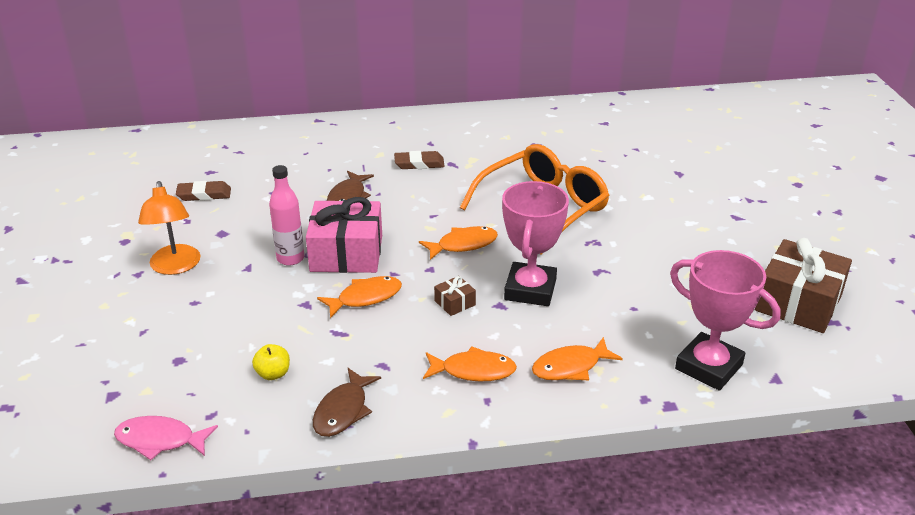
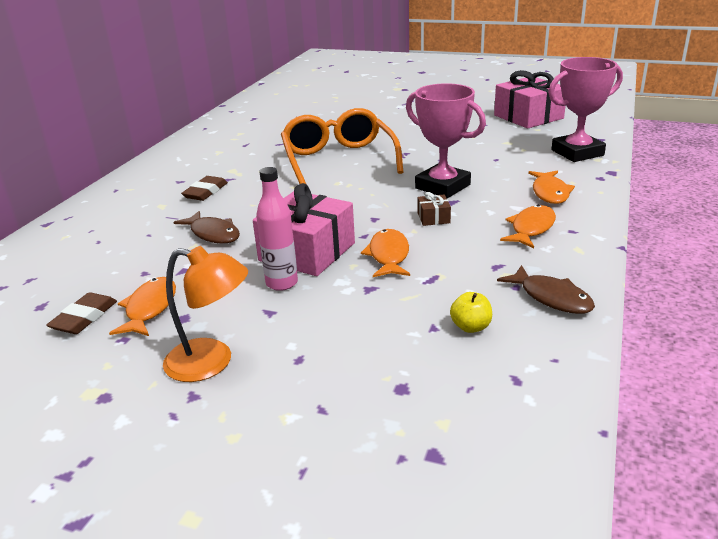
camera: 60 degrees left, 5 degrees down
(160, 440) = (543, 425): pink fish -> none
(463, 245) = (354, 198): orange fish -> orange fish (149, 308)
(798, 302) = (528, 117): brown gift -> pink gift

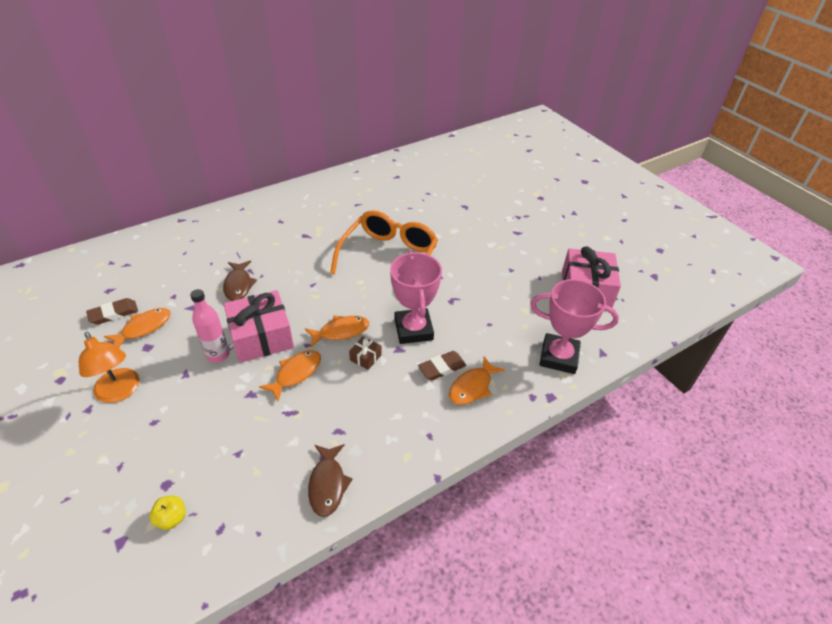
camera: 35 degrees right, 15 degrees up
(205, 192) = (280, 241): brown eraser -> brown eraser (442, 367)
(470, 327) = (255, 469): yellow apple -> yellow apple (172, 518)
(531, 228) = (408, 413): orange fish -> orange fish (341, 331)

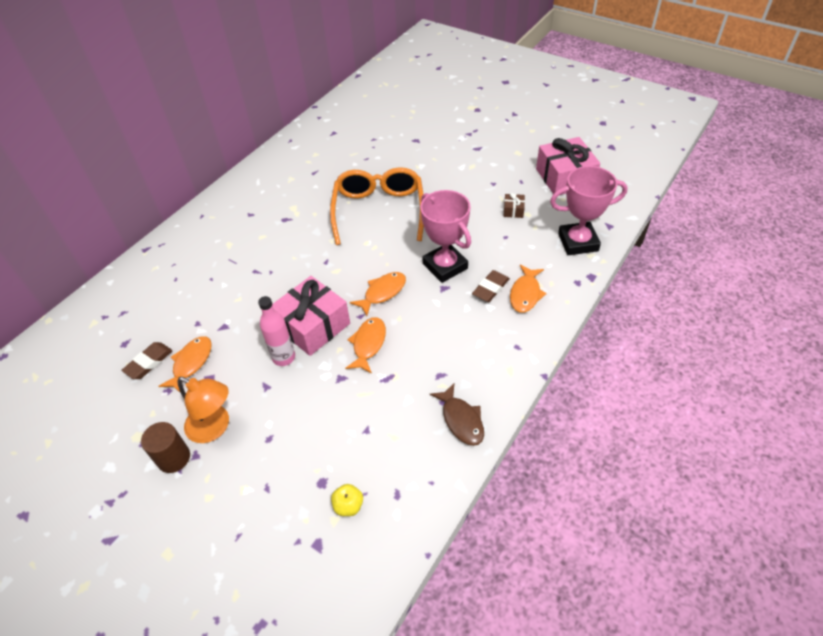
camera: 20 degrees left, 5 degrees up
(71, 403) = (174, 458): none -> brown cylinder
(238, 285) = (255, 289): brown fish -> none
(365, 357) = (420, 306): brown gift -> brown gift (513, 210)

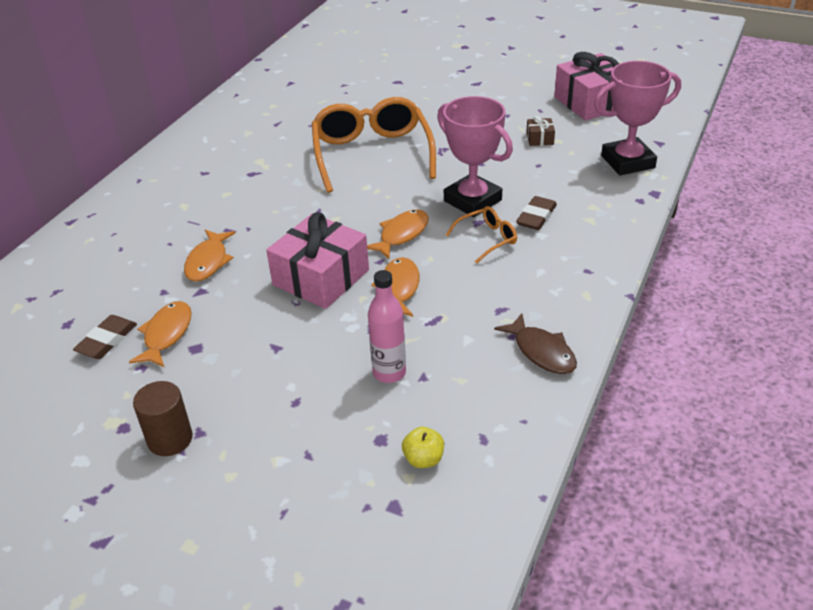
camera: 10 degrees left, 10 degrees down
(215, 427) = (218, 399): orange lamp -> none
(284, 357) = (291, 314): pink bottle -> pink bottle (389, 373)
(446, 305) = (486, 239): none -> orange glasses
(525, 294) = (581, 218): orange fish -> orange fish (208, 262)

